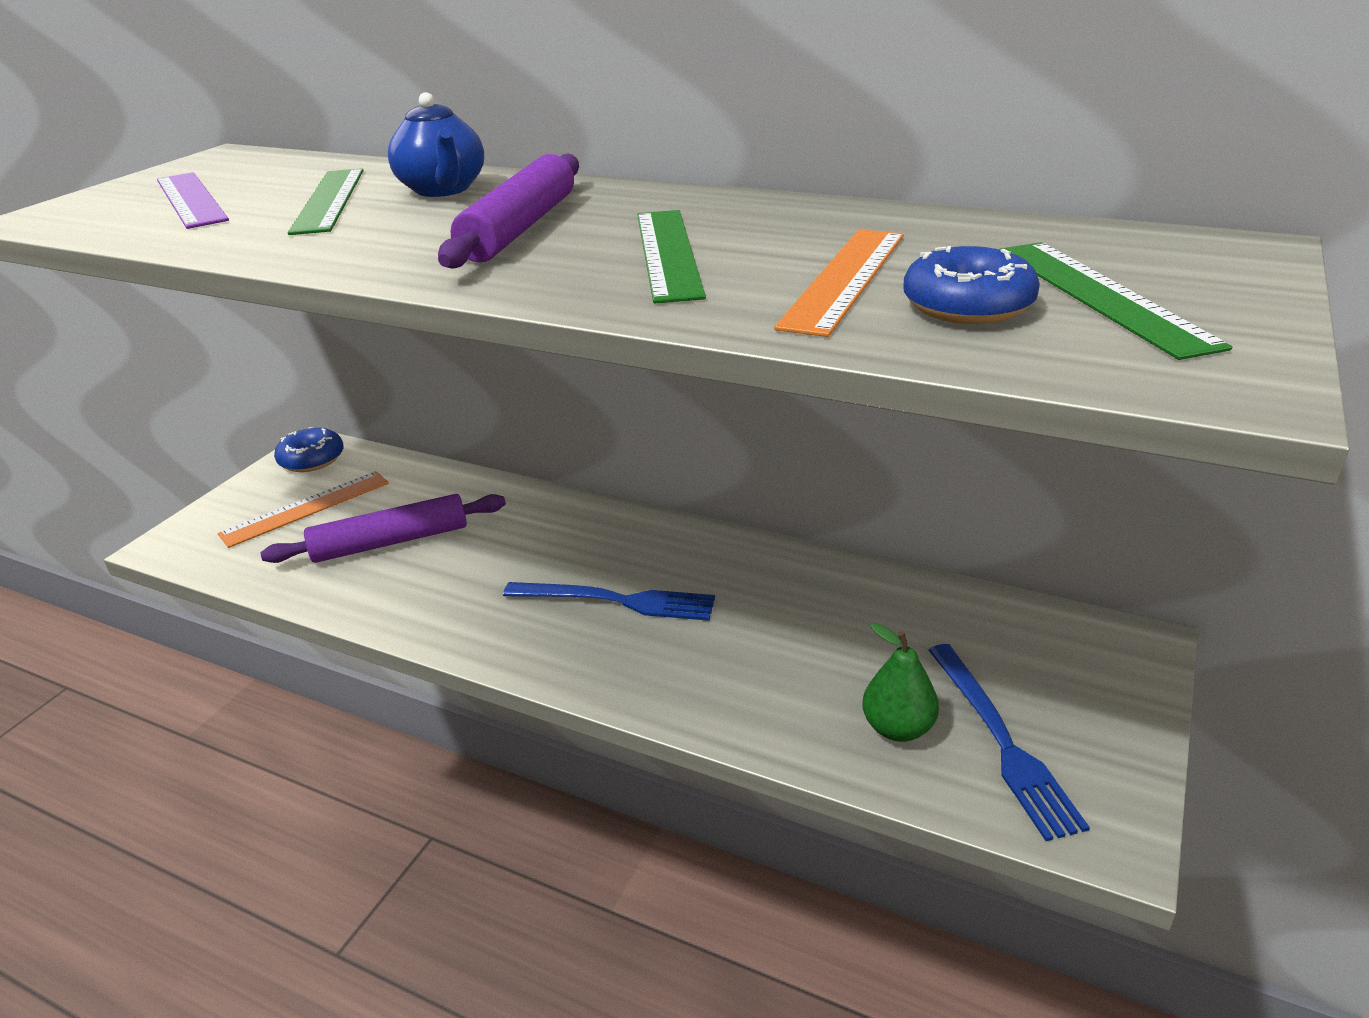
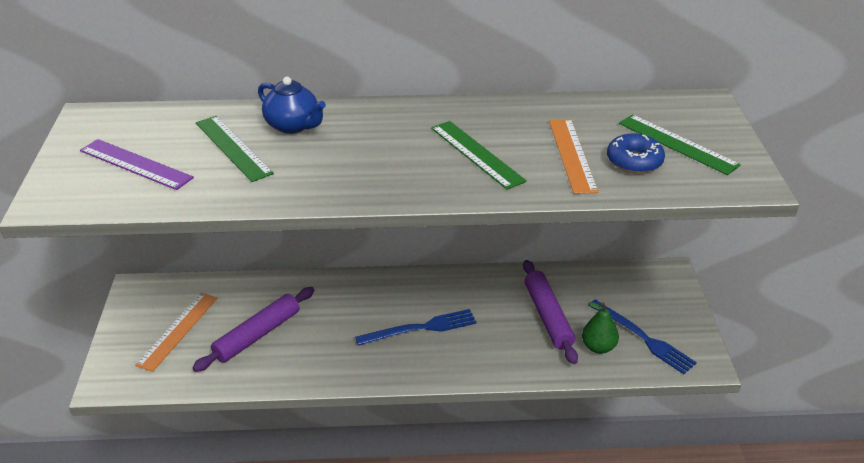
camera: 30 degrees left, 5 degrees up
(312, 459) = (145, 297): blue donut -> none
(520, 228) = (379, 150): purple rolling pin -> purple rolling pin (547, 316)

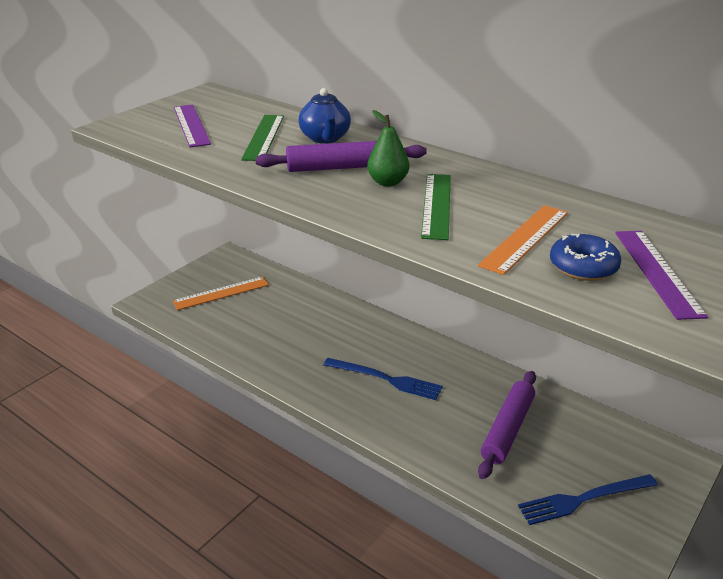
camera: 40 degrees right, 5 degrees down
(257, 335) = (265, 322): purple rolling pin -> purple rolling pin (341, 167)
(598, 347) = (528, 481): green pear -> green pear (388, 182)
(642, 337) = (584, 499): blue fork -> blue fork turned 75 degrees clockwise
(677, 144) = (657, 272): green ruler -> purple ruler

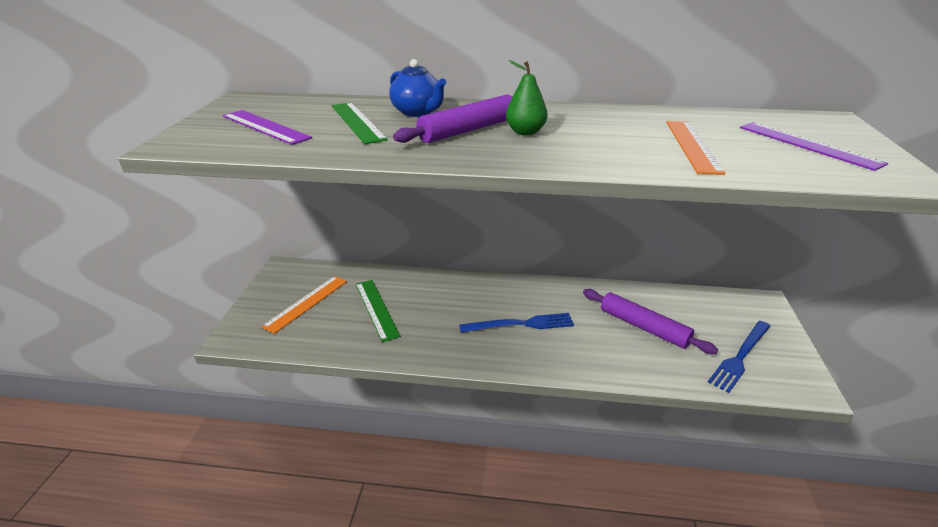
camera: 30 degrees left, 0 degrees up
(437, 205) = (591, 139): green ruler -> green ruler (377, 309)
(507, 429) = (643, 327): purple rolling pin -> purple rolling pin turned 45 degrees counterclockwise
(583, 267) = (762, 154): blue donut -> none

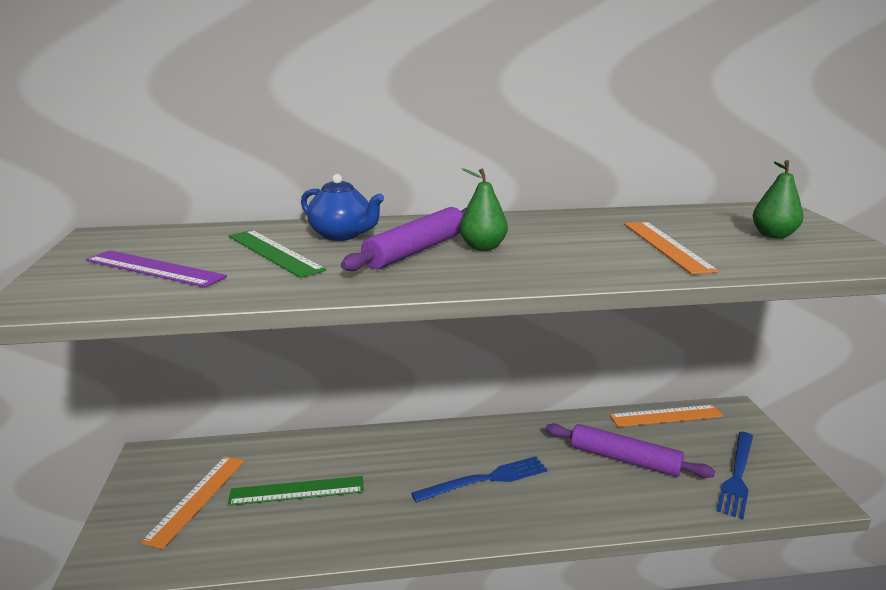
camera: 15 degrees left, 10 degrees down
(377, 309) = (297, 491): green ruler -> green ruler turned 60 degrees counterclockwise
(696, 297) = (666, 416): none -> orange ruler
(807, 145) = (773, 235): purple ruler -> green pear

